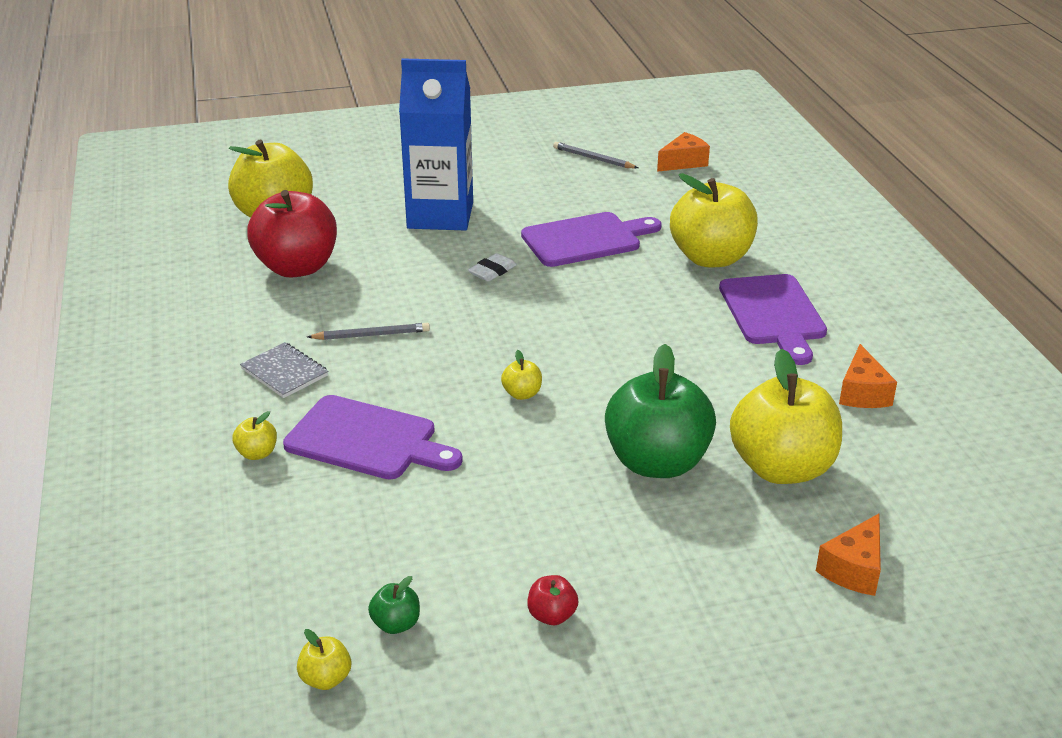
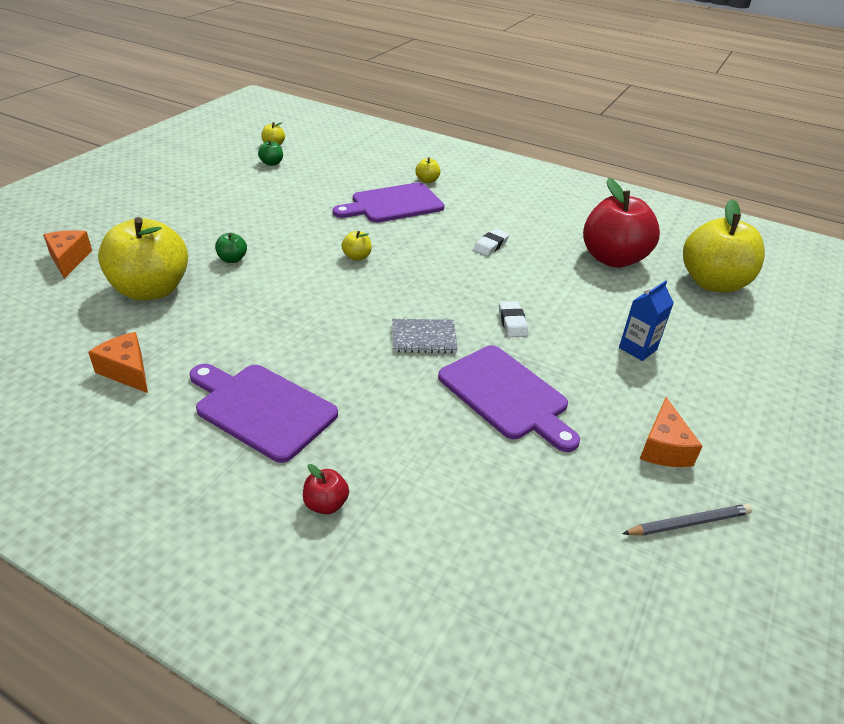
camera: 130 degrees right, 5 degrees up
(285, 372) = (488, 210): grey notebook -> grey notebook (424, 338)
(371, 335) = (490, 245): grey pencil -> white eraser
(440, 215) = (637, 349): blue carton -> blue carton, size x0.45
(552, 615) = (211, 187): red apple -> red apple (326, 504)
(586, 239) = (506, 395): purple cutting board -> purple cutting board turned 60 degrees counterclockwise
(657, 462) = (232, 259): green apple -> green apple, size x0.40
(683, 162) = (609, 601): orange cheese -> orange cheese (663, 447)
(711, 258) = (382, 443): yellow apple -> none

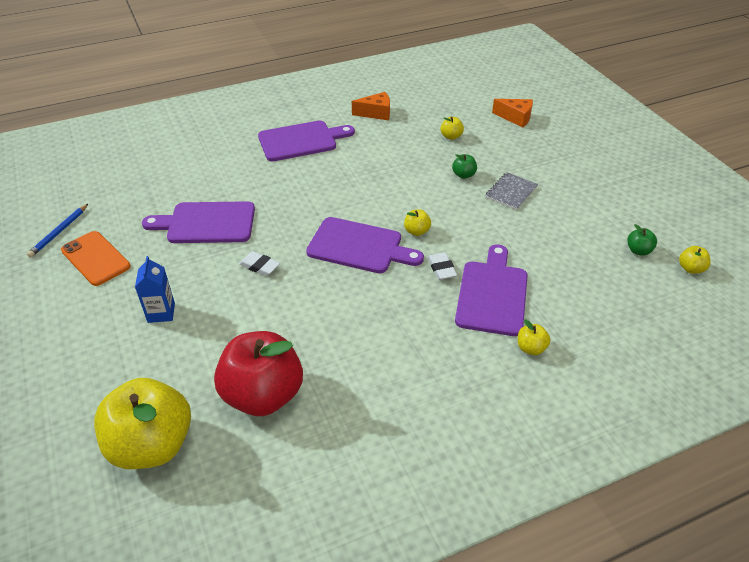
camera: 130 degrees right, 5 degrees up
(151, 290) = (451, 136): yellow apple -> yellow apple, size x0.40
(326, 504) = (222, 137): red apple -> none
(415, 279) = (359, 247): none -> purple cutting board
(424, 338) = (291, 217): grey notebook -> grey notebook (511, 192)
(490, 245) = (365, 319): white eraser -> white eraser (441, 268)
(663, 447) = (95, 258): orange cheese -> orange phone
(688, 523) = (59, 232): grey pencil -> blue pencil

